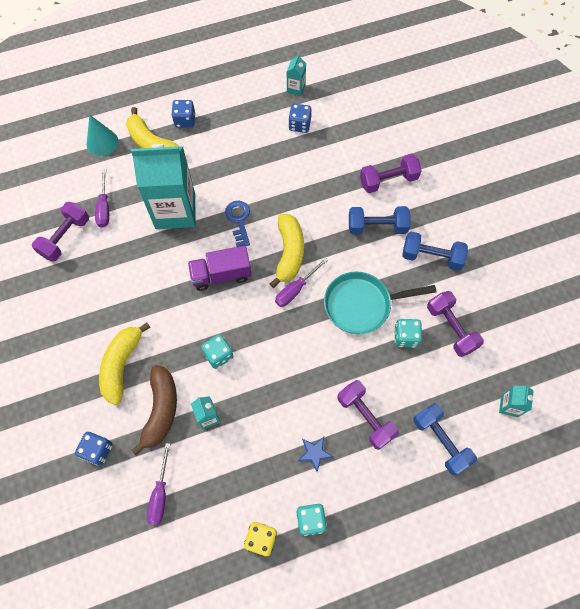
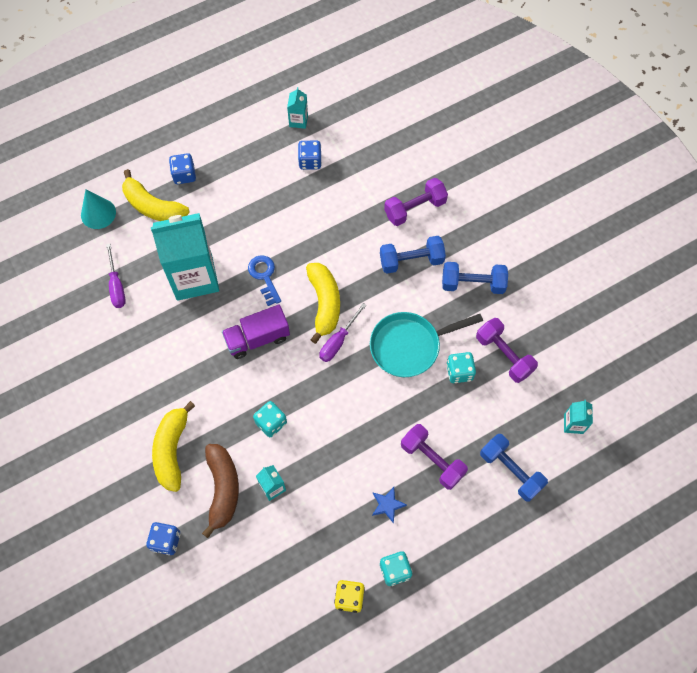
camera: 10 degrees left, 0 degrees up
(65, 237) = (81, 325): purple dumbbell -> none
(160, 494) = (239, 572): purple screwdriver -> none

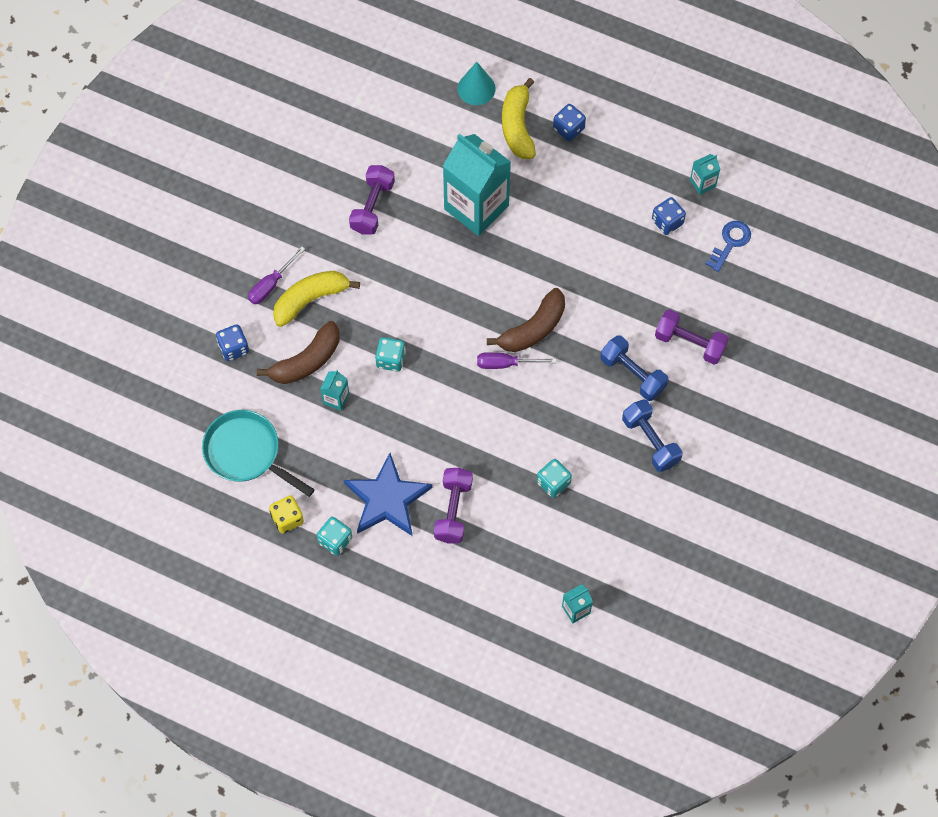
camera: 55 degrees right, 0 degrees up
(117, 286) = (421, 153): purple screwdriver -> purple screwdriver (271, 284)
(257, 338) = (458, 297): purple truck -> none
(264, 276) = (521, 262): blue key -> blue key (730, 242)
(324, 303) = (533, 329): yellow banana -> brown banana
(387, 505) = (387, 499): blue star -> blue star, size x2.33
(409, 346) = (546, 425): turquoise pan -> turquoise pan (246, 453)
(504, 355) = (599, 511): purple dumbbell -> purple dumbbell (372, 207)
(510, 471) = (491, 582): blue dumbbell -> none

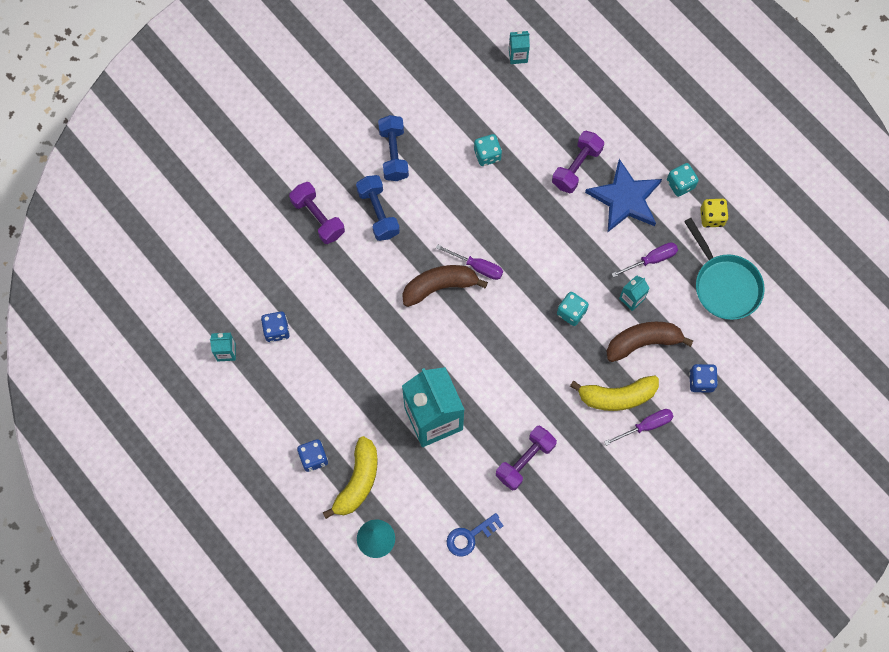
camera: 155 degrees left, 5 degrees up
(332, 446) = (651, 260): none -> purple screwdriver
(730, 242) = (234, 288): blue key -> blue key (470, 536)

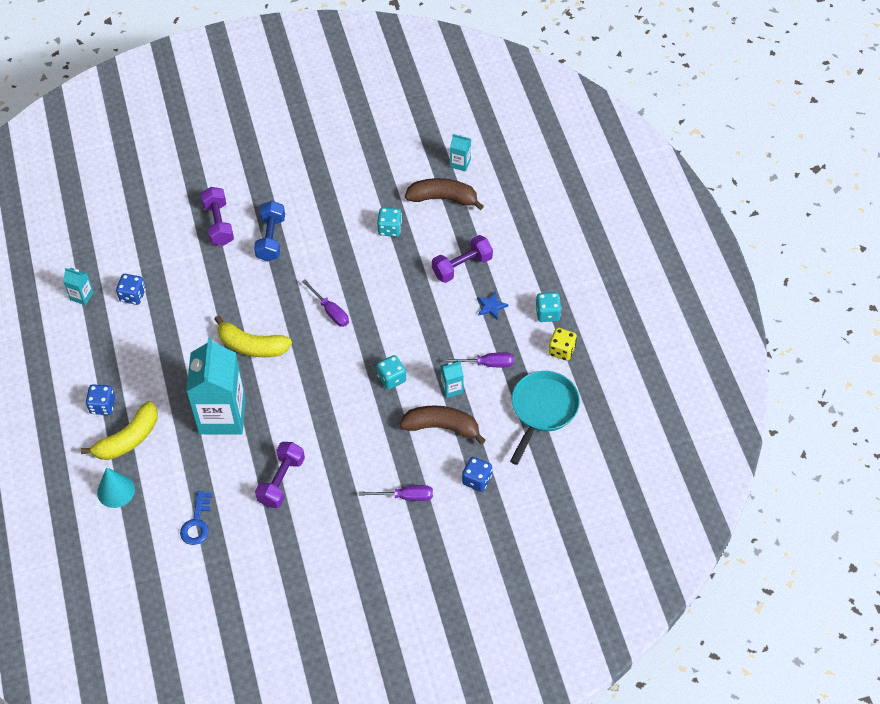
camera: 25 degrees right, 15 degrees down
(393, 154) = (310, 199): blue dumbbell -> none
(439, 286) = (289, 314): brown banana -> brown banana (443, 198)
(470, 536) = (197, 523): blue key -> blue key turned 75 degrees counterclockwise
(525, 460) = (281, 481): purple dumbbell -> purple dumbbell turned 45 degrees counterclockwise
(617, 396) = (393, 462): yellow banana -> yellow banana (252, 346)
(625, 199) = (491, 306): blue star -> blue star, size x0.43
(724, 285) = (542, 409): turquoise pan -> turquoise pan turned 150 degrees counterclockwise

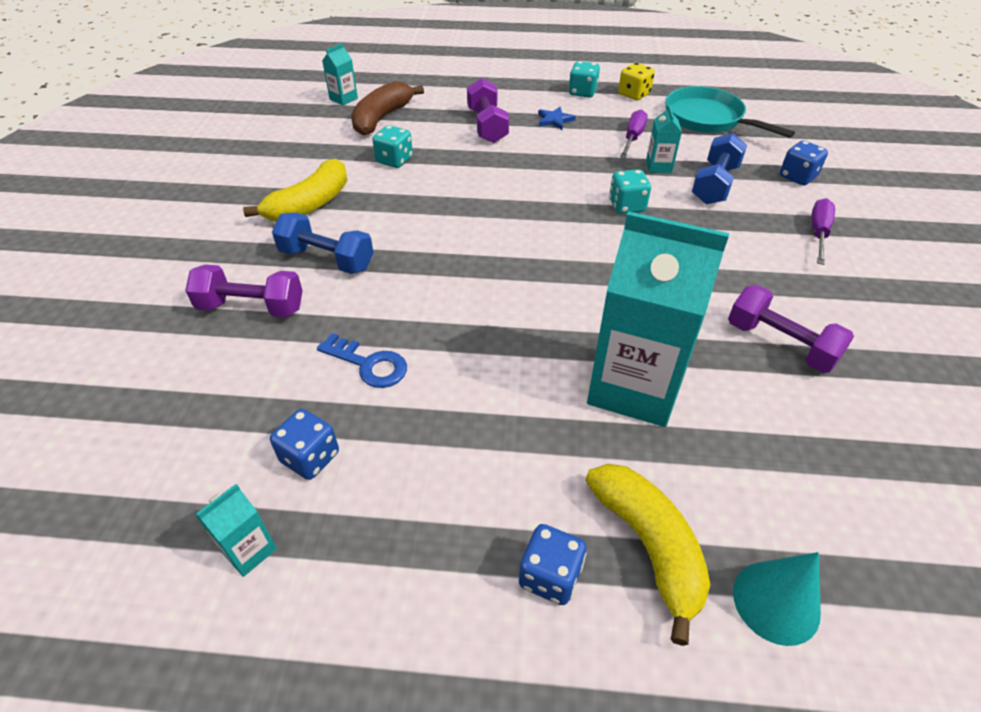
camera: 70 degrees left, 10 degrees down
(197, 523) = (861, 474): blue key -> blue key (369, 364)
(252, 346) = (510, 321): yellow banana -> yellow banana (310, 204)
(330, 311) = (491, 232): purple screwdriver -> none
(442, 427) = (714, 184): brown banana -> blue dumbbell

